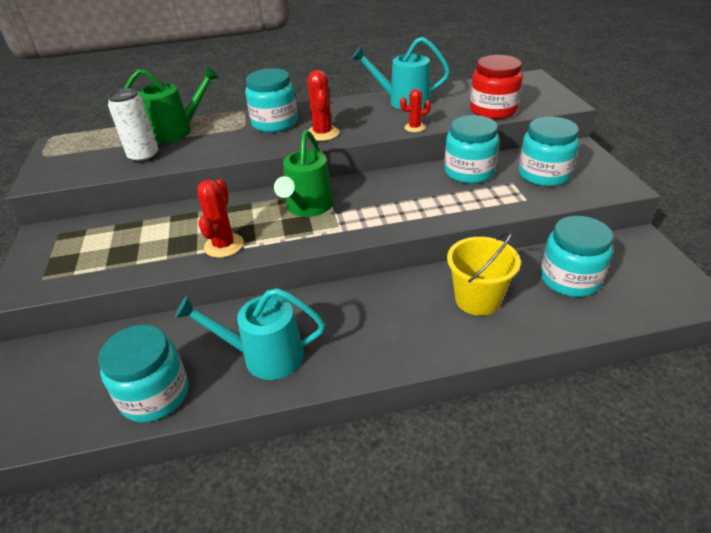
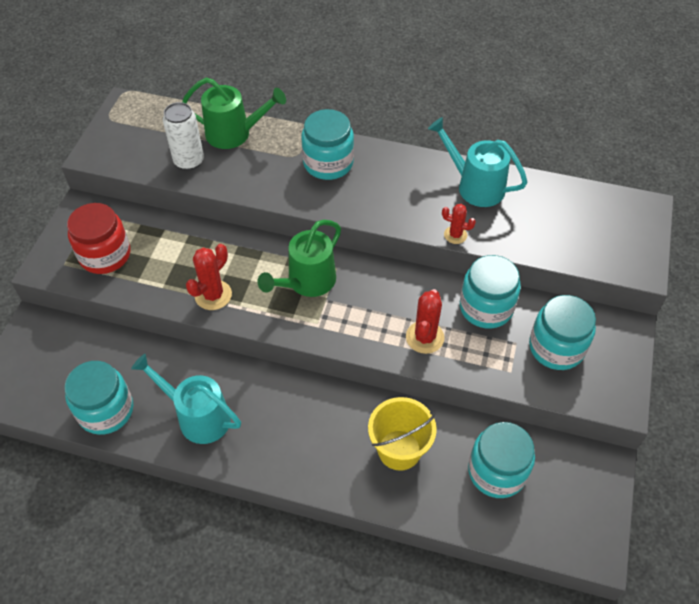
camera: 25 degrees right, 15 degrees up
(322, 133) = (362, 202): red cactus -> red cactus (425, 337)
(493, 110) = (555, 245): red jar -> red jar (105, 255)

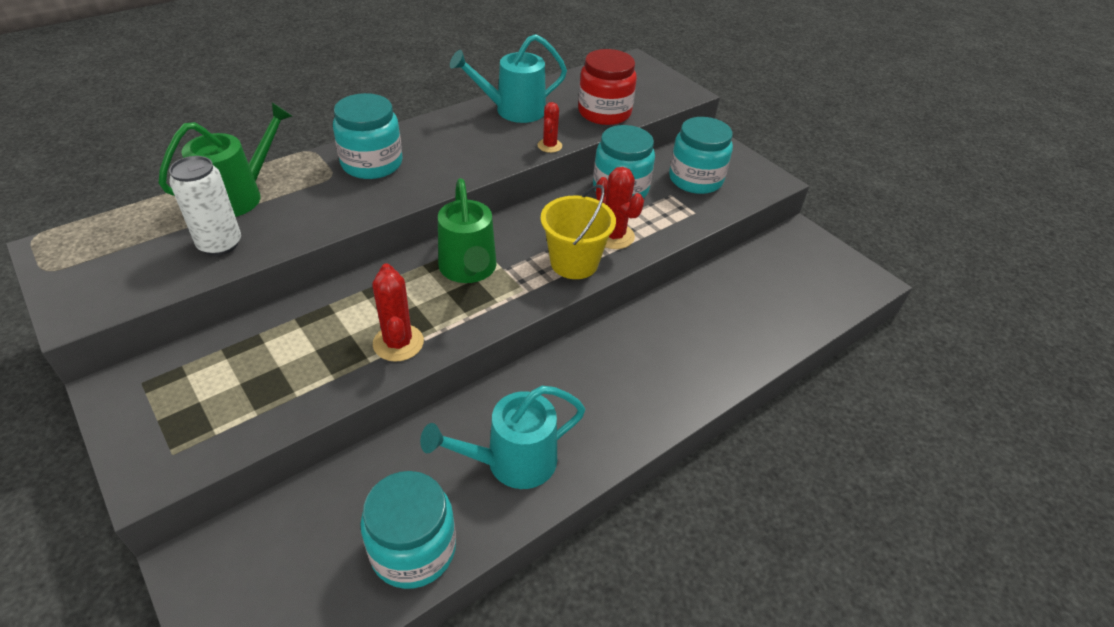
camera: 55 degrees left, 10 degrees down
(105, 255) = (217, 404): red jar -> red jar (604, 112)
(399, 450) = (691, 333): yellow bucket -> yellow bucket (574, 263)
(455, 235) = (549, 146): red cactus -> red cactus turned 45 degrees counterclockwise
(497, 471) = (761, 290): turquoise jar -> none

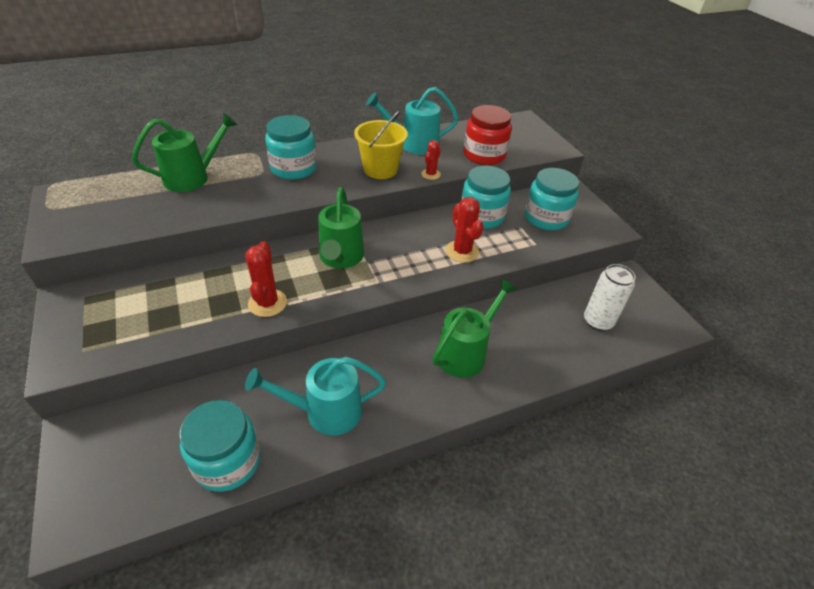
camera: 15 degrees right, 0 degrees up
(220, 244) = (165, 209): white can -> white can (598, 321)
(574, 263) = (423, 267): yellow bucket -> yellow bucket (380, 169)
(652, 356) = (466, 352): none -> green watering can

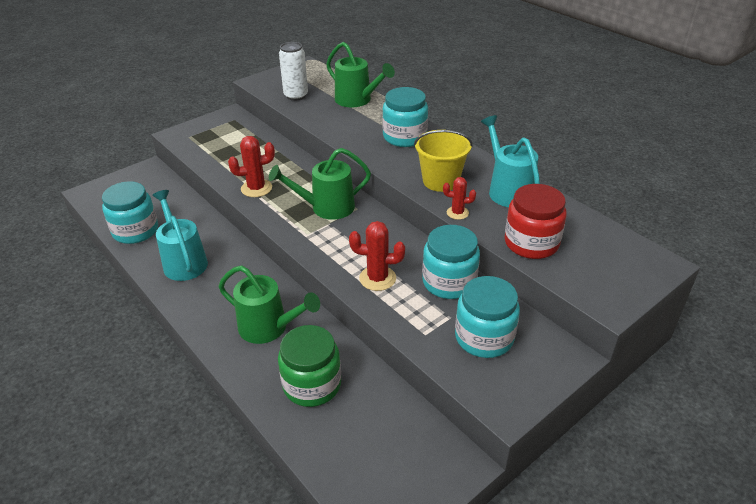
camera: 75 degrees right, 5 degrees down
(462, 251) = (377, 278): red cactus -> red cactus turned 45 degrees clockwise
(543, 336) = (312, 384): none -> green jar
(598, 321) = (356, 433): white can -> white can (296, 96)

